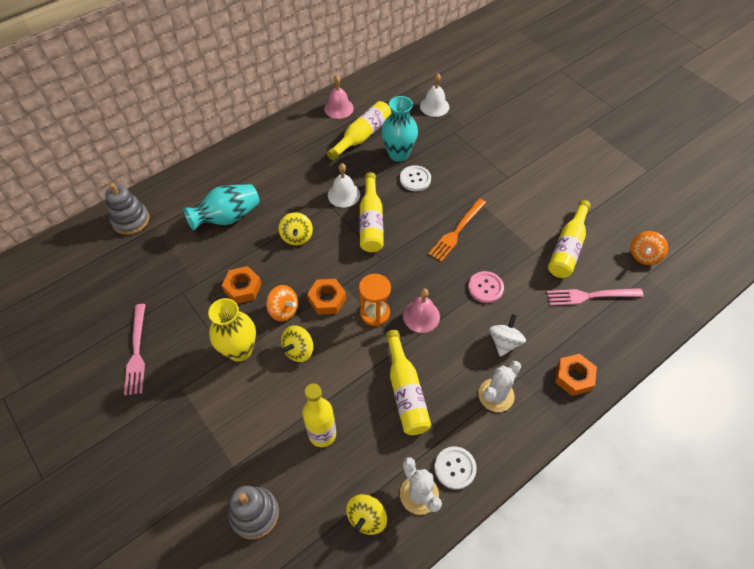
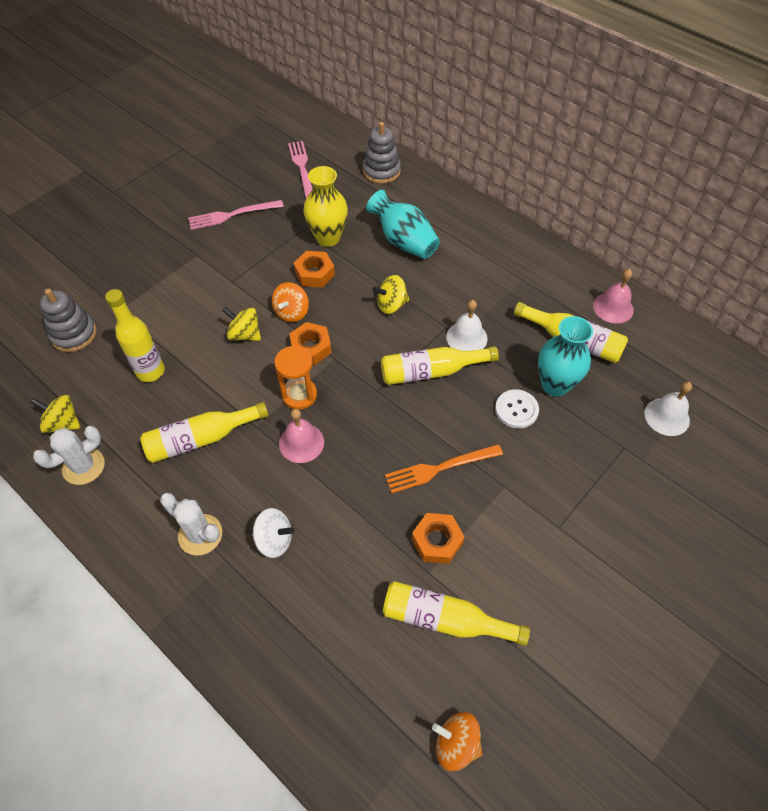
camera: 80 degrees right, 0 degrees up
(240, 350) = (240, 287): yellow vase -> yellow vase (328, 238)
(455, 468) = (111, 498): white button -> none
(456, 231) = (439, 468): orange fork -> orange fork turned 45 degrees counterclockwise
(485, 288) = (354, 511): pink button -> none
(573, 377) = (230, 630): orange nut -> orange nut (437, 541)
(590, 296) = (363, 654): pink fork -> pink fork (302, 168)

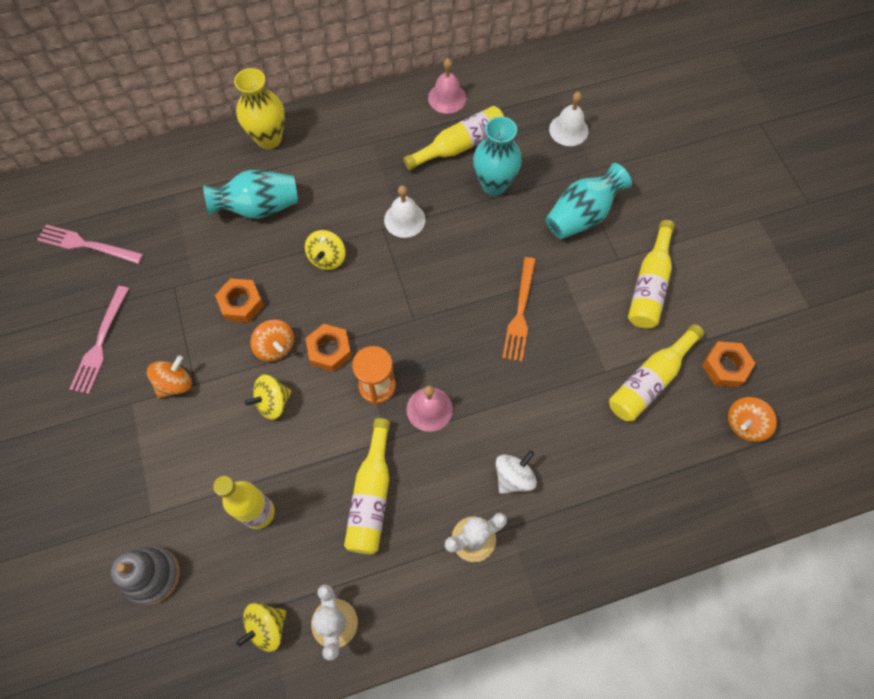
camera: 60 degrees left, 10 degrees up
(225, 270) = (175, 384): none -> orange spinning top
(328, 238) = (204, 269): yellow vase -> yellow vase (269, 139)
(381, 171) = (151, 177): grey stacking toy -> none
(431, 371) = (422, 266): yellow bottle -> yellow bottle (649, 285)
(437, 541) = (583, 350): orange nut -> orange nut (725, 367)
(516, 410) = (500, 225): white button -> none
(581, 472) = (582, 216): none -> turquoise vase

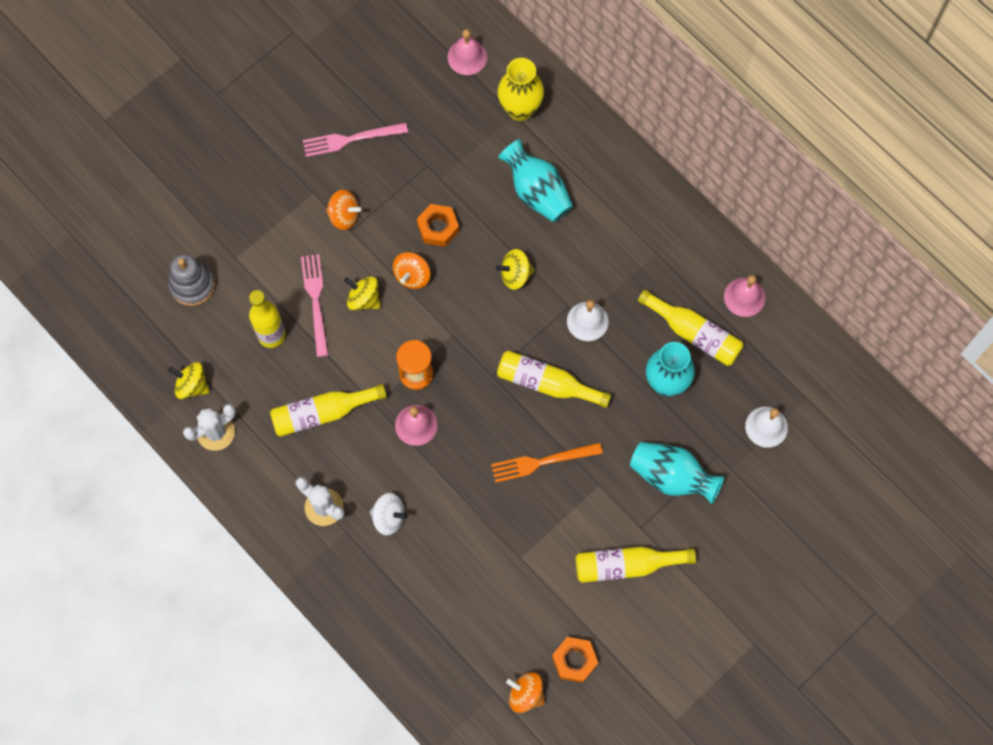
camera: 65 degrees right, 5 degrees up
(86, 245) = (431, 75): pink fork -> pink fork (315, 301)
(91, 208) = (467, 57): none -> pink bell
(269, 139) = (612, 162): yellow vase -> yellow vase (520, 109)
(329, 350) = (430, 320): orange nut -> none
(649, 380) = (529, 598): yellow bottle -> yellow bottle (546, 383)

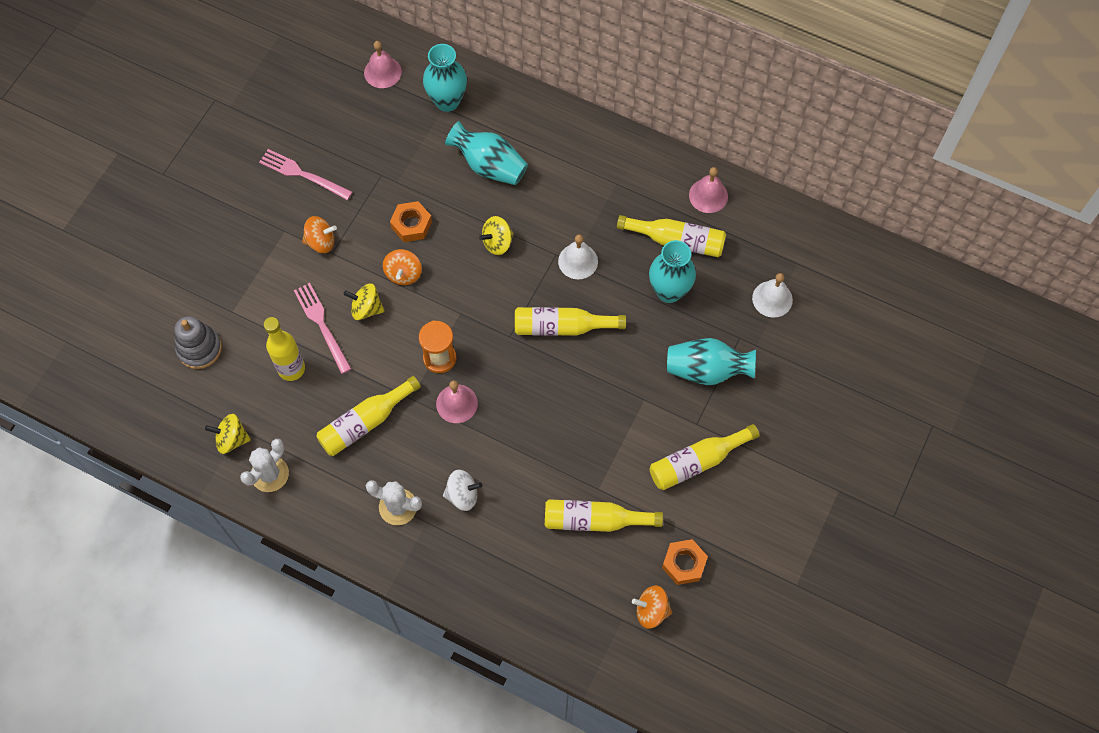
camera: 20 degrees left, 5 degrees down
(350, 139) = (302, 174): pink fork -> pink fork turned 60 degrees clockwise
(505, 587) = (594, 520): none -> yellow bottle
(520, 109) = (447, 101): yellow vase -> turquoise vase
(542, 462) = (584, 397): orange fork -> none

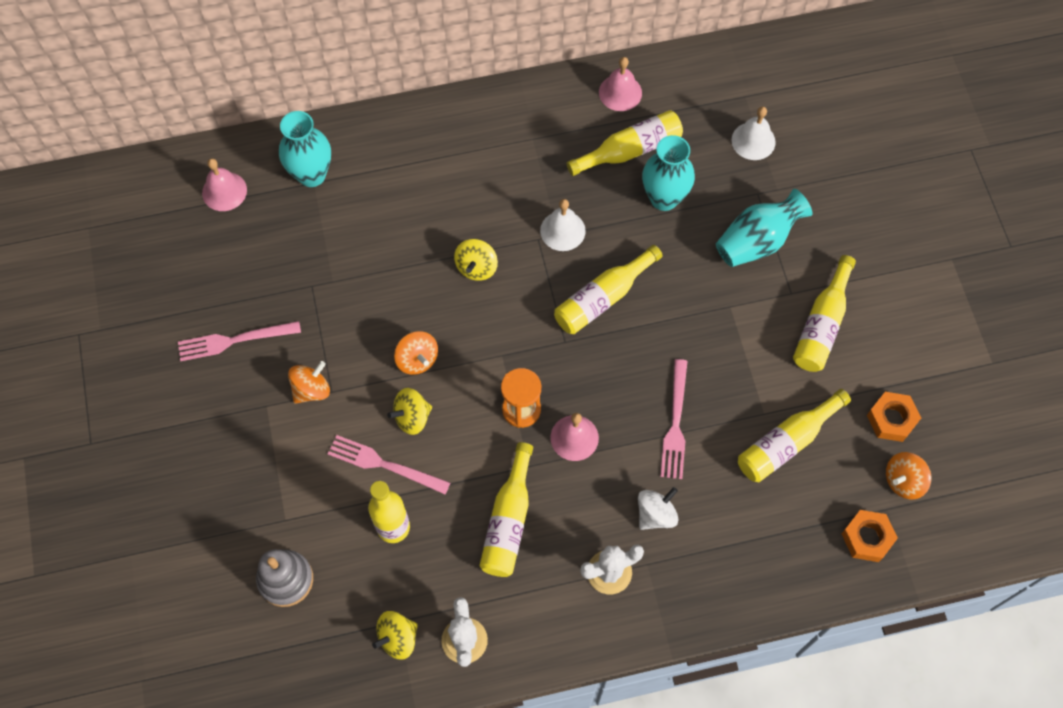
camera: 40 degrees left, 0 degrees up
(411, 225) = (383, 310): orange nut -> orange nut (867, 538)
(489, 166) = (405, 205): turquoise vase -> none
(531, 447) = (675, 424): none -> pink fork

